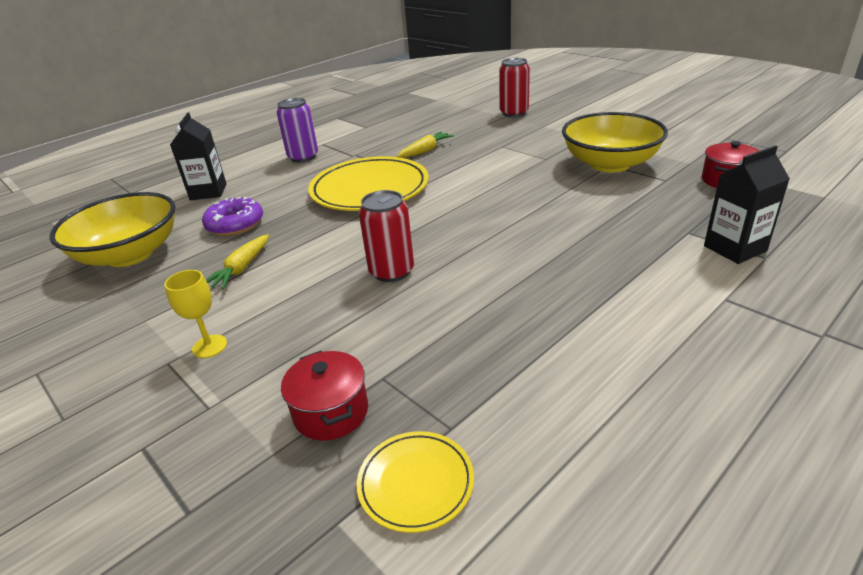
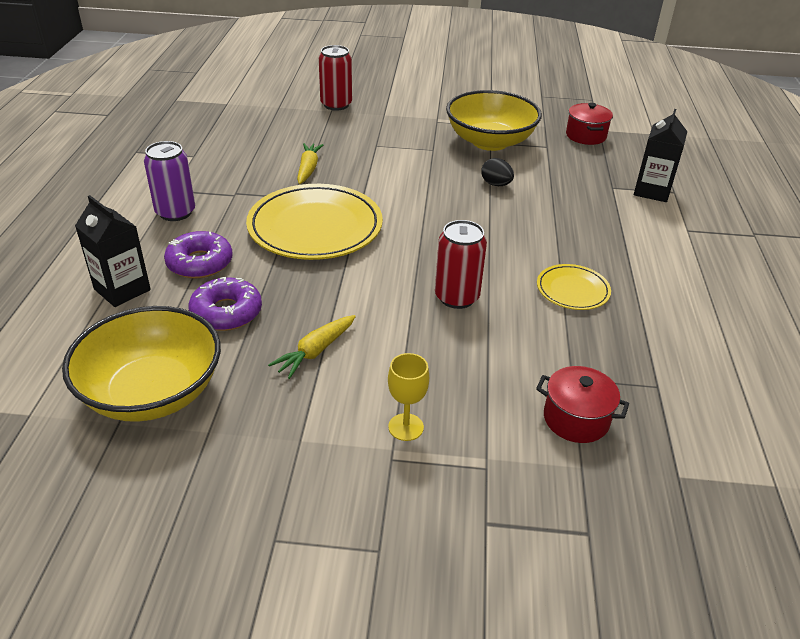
camera: 45 degrees left, 5 degrees up
(241, 269) = (315, 352): yellow carrot -> yellow carrot turned 60 degrees clockwise
(269, 190) = (200, 263): none -> purple donut
(416, 483) = (685, 428): yellow plate -> yellow plate (572, 290)
(562, 198) = (496, 184): none -> black egg

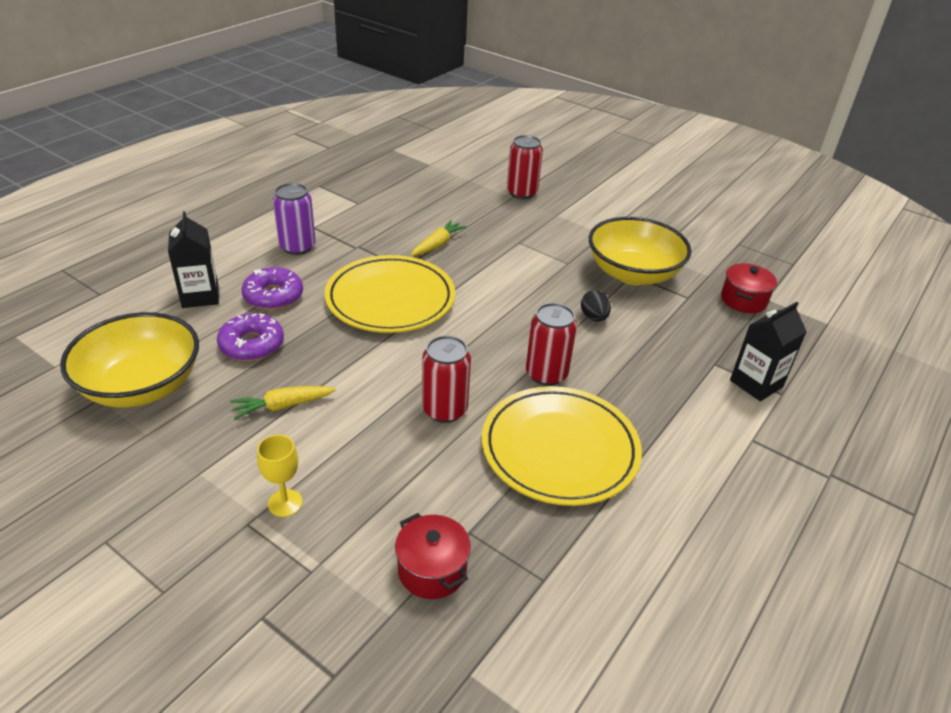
camera: 30 degrees right, 0 degrees up
(505, 239) = (546, 374): none -> red can
(572, 290) = (559, 449): yellow plate -> yellow plate, size x2.01

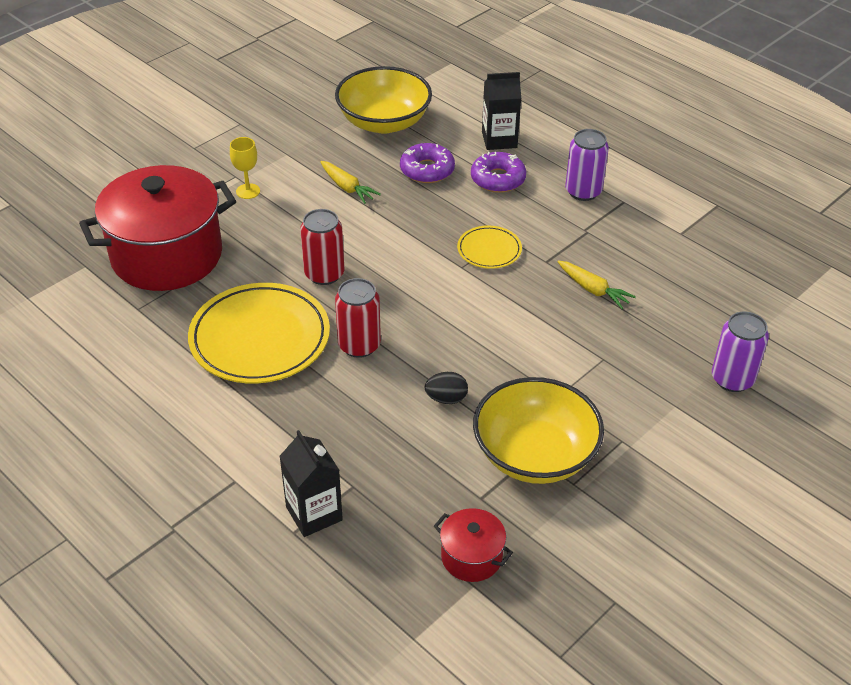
camera: 100 degrees right, 5 degrees up
(282, 406) = (347, 188): yellow carrot -> yellow carrot turned 150 degrees clockwise
(390, 299) = (489, 250): yellow plate -> yellow plate, size x0.50
(432, 570) = (167, 256): red pot -> red pot, size x2.29
(522, 193) = (732, 379): red can -> purple can

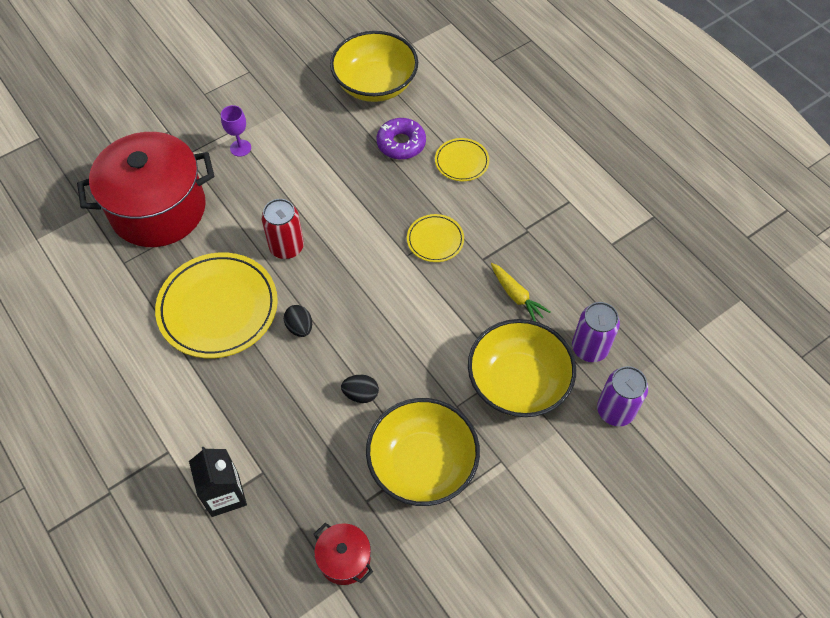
camera: 10 degrees right, 15 degrees up
(248, 191) = (240, 148): yellow goblet -> purple goblet
(347, 188) = (327, 155): yellow carrot -> none
(359, 345) = (300, 327): red can -> black egg
(498, 179) = (461, 162): purple donut -> yellow plate
(499, 140) = (473, 117): black carton -> none
(583, 191) = (535, 185): purple can -> purple can (589, 348)
(618, 367) = (518, 382): none -> yellow bowl

